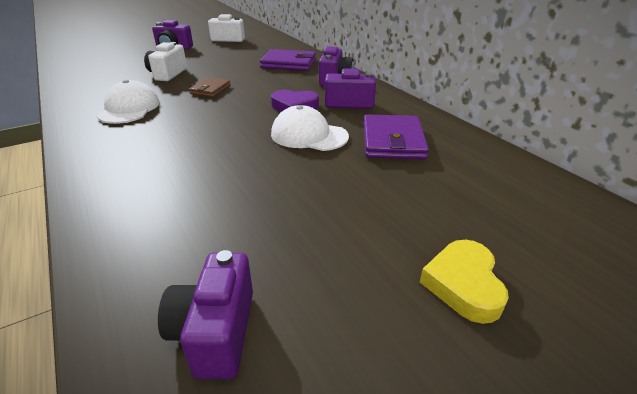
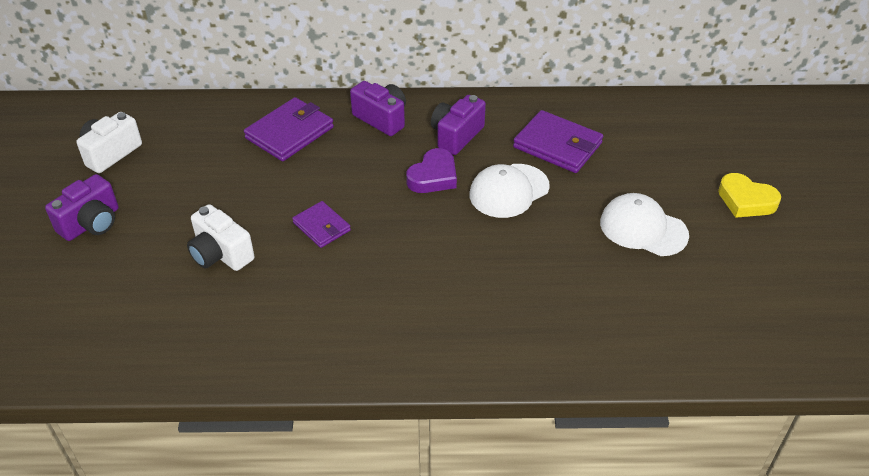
camera: 60 degrees left, 10 degrees up
(129, 108) = (324, 312): white cap -> white cap (643, 228)
(210, 89) = (321, 226): brown wallet -> purple wallet
(215, 331) = (734, 320): purple camera -> none

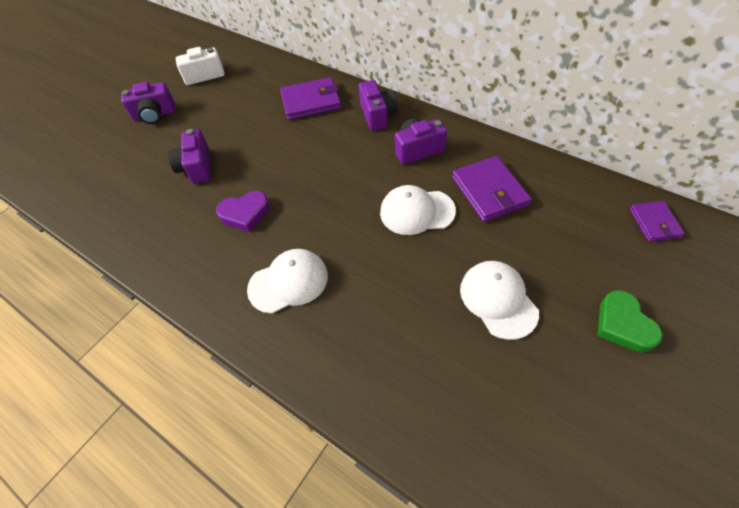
camera: 40 degrees right, 10 degrees up
(220, 254) = (197, 167): white camera -> purple camera
(321, 226) = (268, 177): purple wallet -> purple wallet (654, 223)
(433, 176) = (373, 174): purple heart -> purple heart (245, 214)
(446, 308) = (288, 282): none -> white cap
(746, 200) = (623, 325): yellow heart -> green heart

